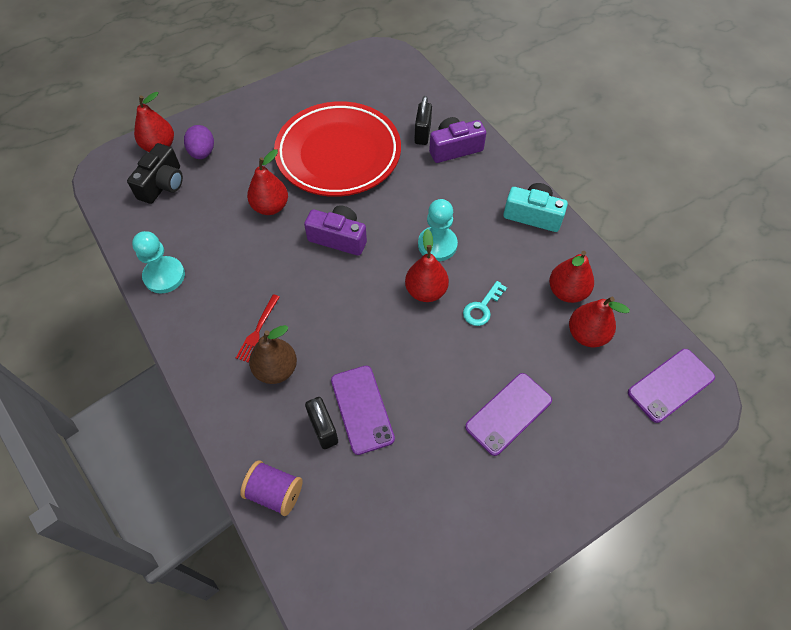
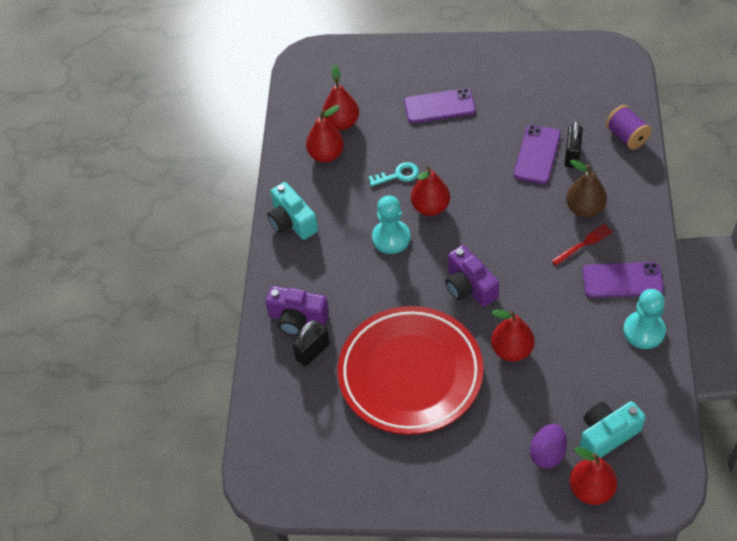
camera: 140 degrees left, 5 degrees down
(162, 184) = (607, 435): black camera -> turquoise camera
(670, 385) = (320, 72): purple phone -> purple phone (622, 280)

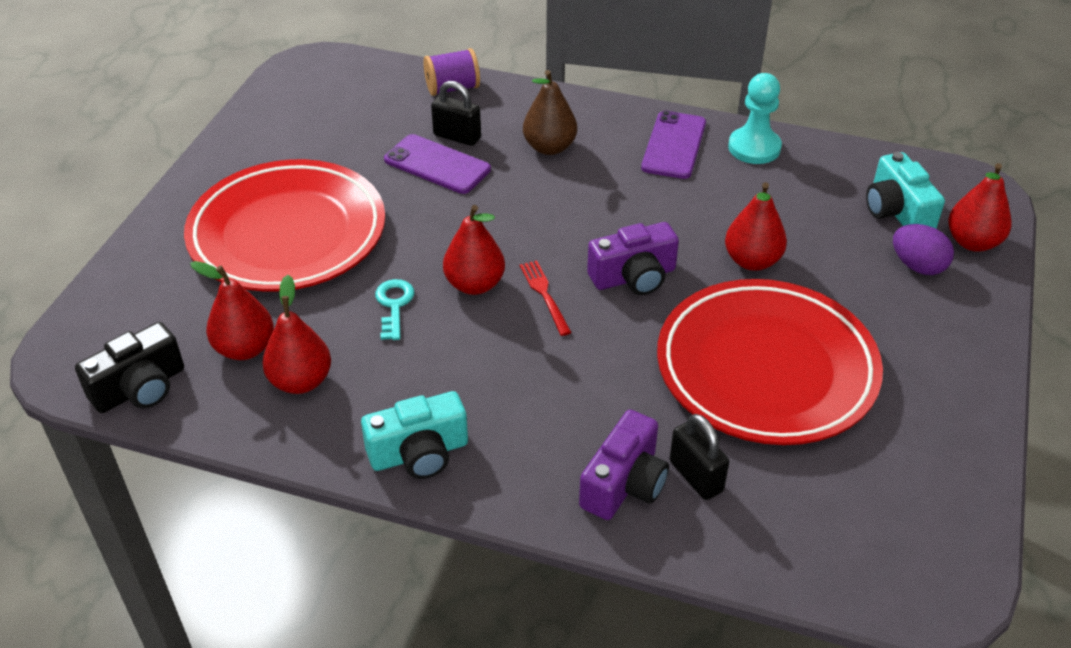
camera: 80 degrees left, 10 degrees down
(300, 93) = (140, 388): none -> black camera
(391, 238) = (511, 338): turquoise pawn -> none
(439, 106) = (288, 234): purple phone -> red plate
(584, 244) = (605, 161): red fork -> red fork (544, 295)

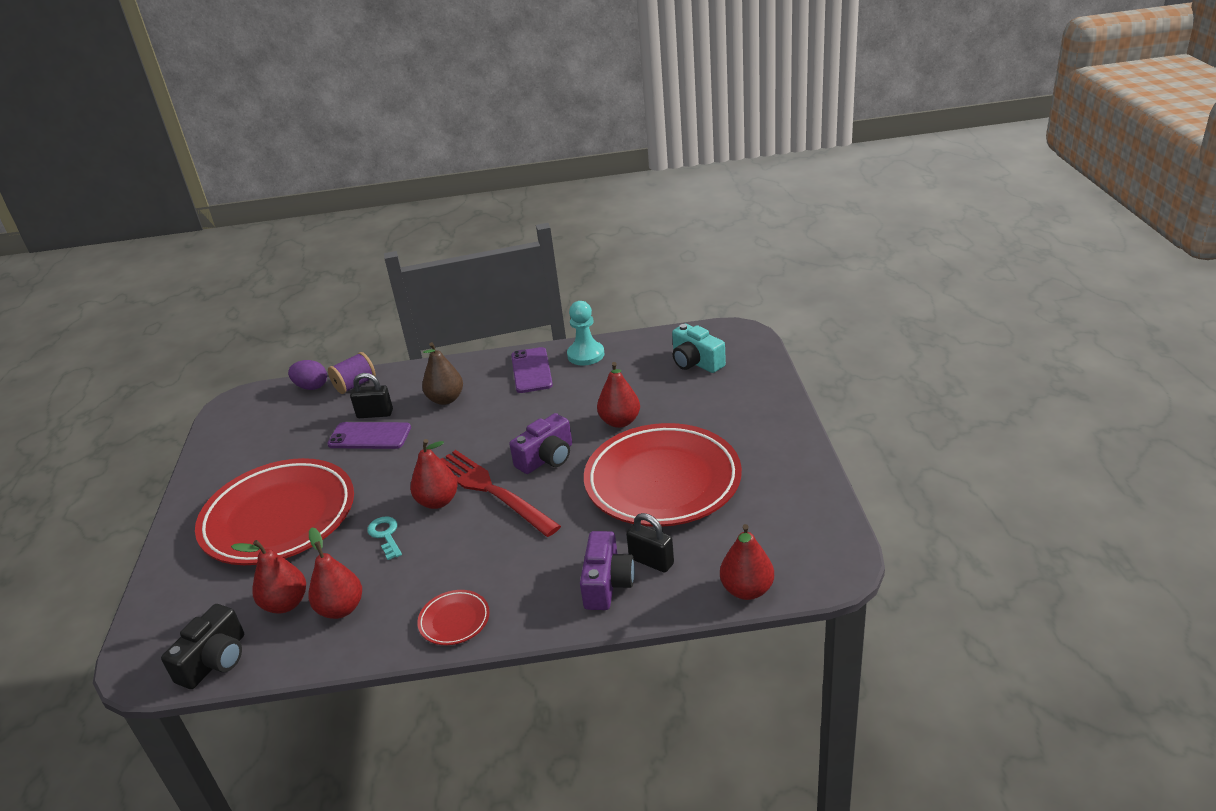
camera: 20 degrees left, 10 degrees down
(419, 453) = (454, 620): turquoise camera -> red plate
(544, 295) = (491, 490): red fork -> red fork, size x2.17
(917, 266) = (725, 389): purple egg -> purple egg (311, 387)
(972, 242) = (751, 364): red pear -> red pear (747, 590)

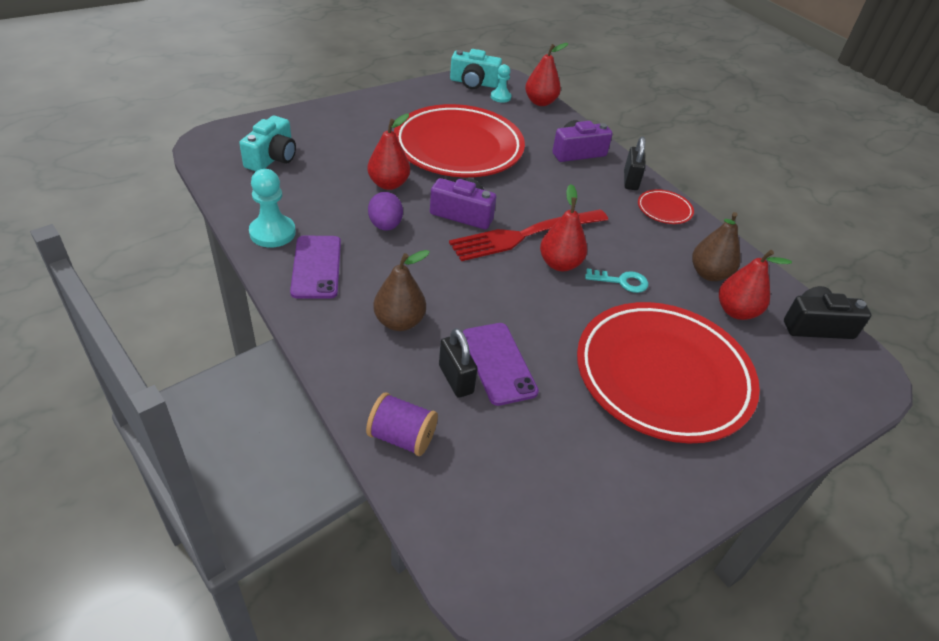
camera: 125 degrees left, 10 degrees up
(311, 387) = (426, 495): purple egg -> purple egg (385, 225)
(341, 609) = (709, 274): red pear -> brown pear
(385, 535) = (621, 281): turquoise key -> turquoise key turned 120 degrees counterclockwise
(491, 490) = (524, 235): red fork -> red fork turned 45 degrees clockwise
(531, 370) = (316, 267): purple phone -> purple phone turned 60 degrees counterclockwise
(651, 561) = (543, 139): black padlock -> black padlock (630, 181)
(772, 551) = (500, 97): none -> turquoise pawn
(821, 534) = (473, 83): none -> turquoise camera

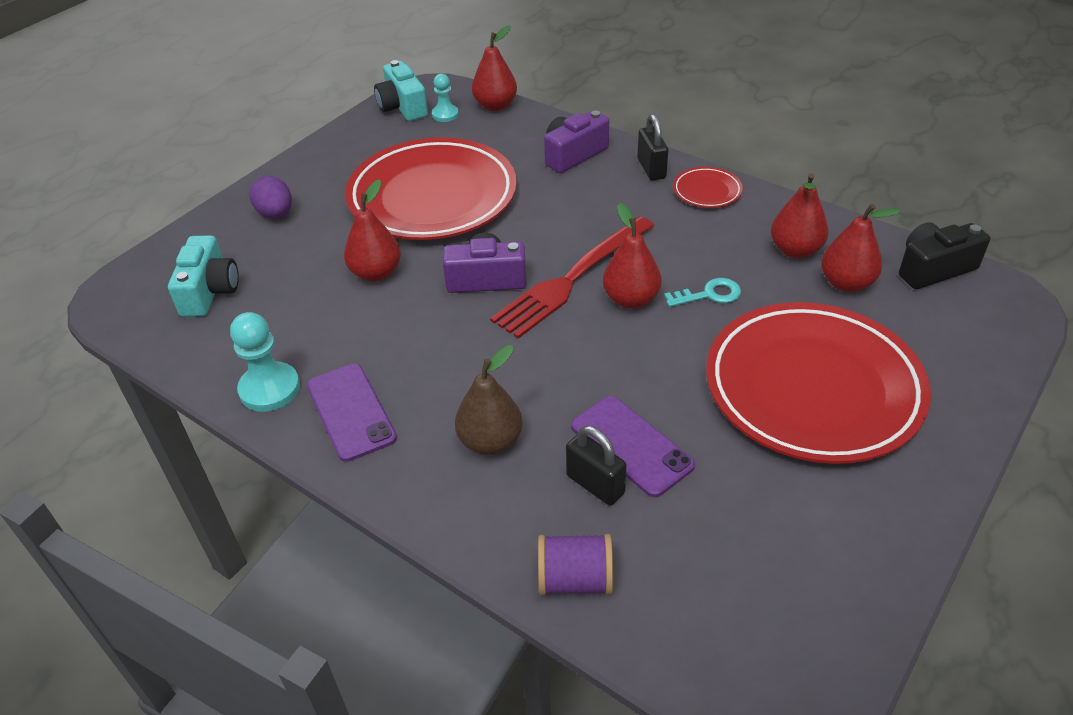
camera: 15 degrees left, 0 degrees up
(385, 225) = (403, 327): purple egg -> purple egg (276, 214)
(473, 83) = (402, 107): turquoise camera -> turquoise camera turned 75 degrees clockwise
(709, 274) = (795, 250): brown pear -> red pear

